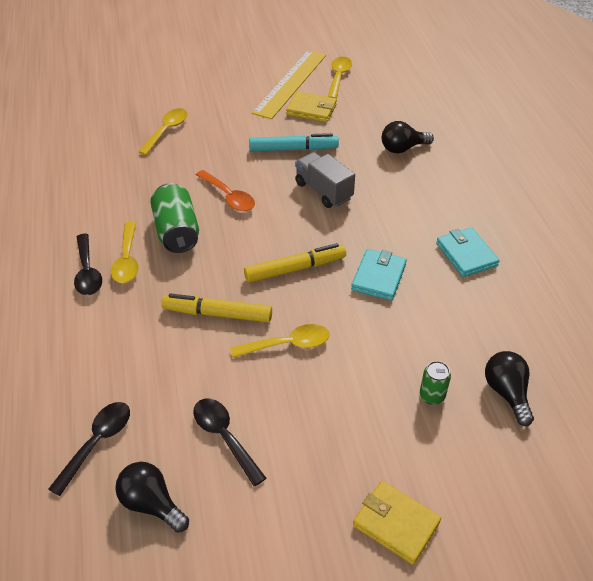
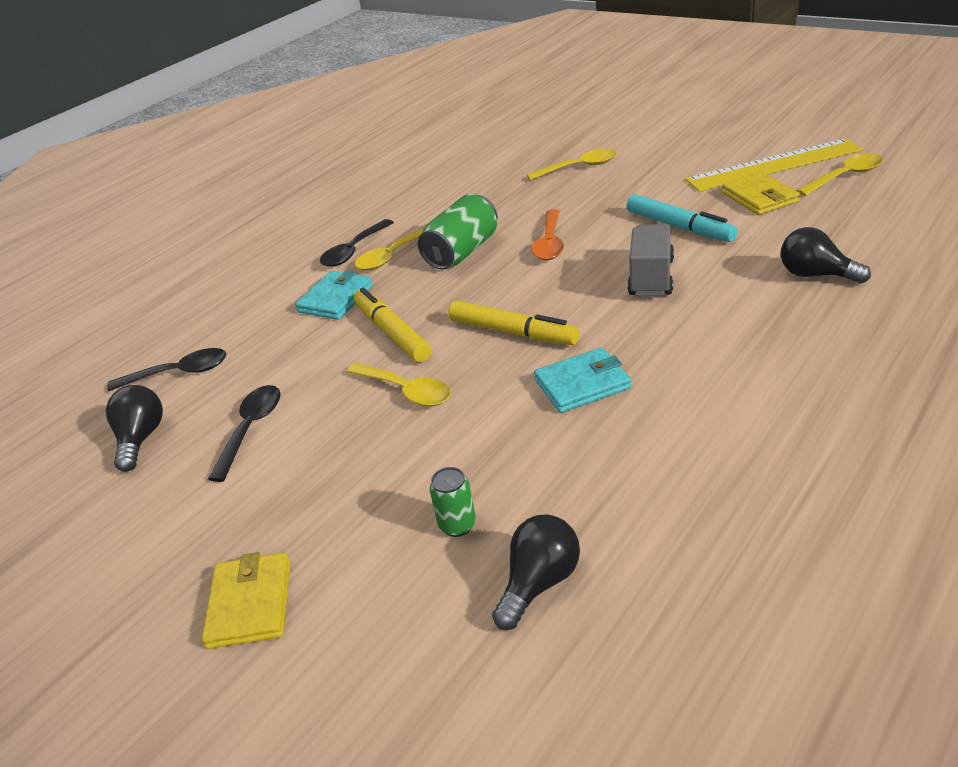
camera: 55 degrees right, 10 degrees down
(466, 254) = (722, 418): turquoise wallet -> turquoise wallet (335, 299)

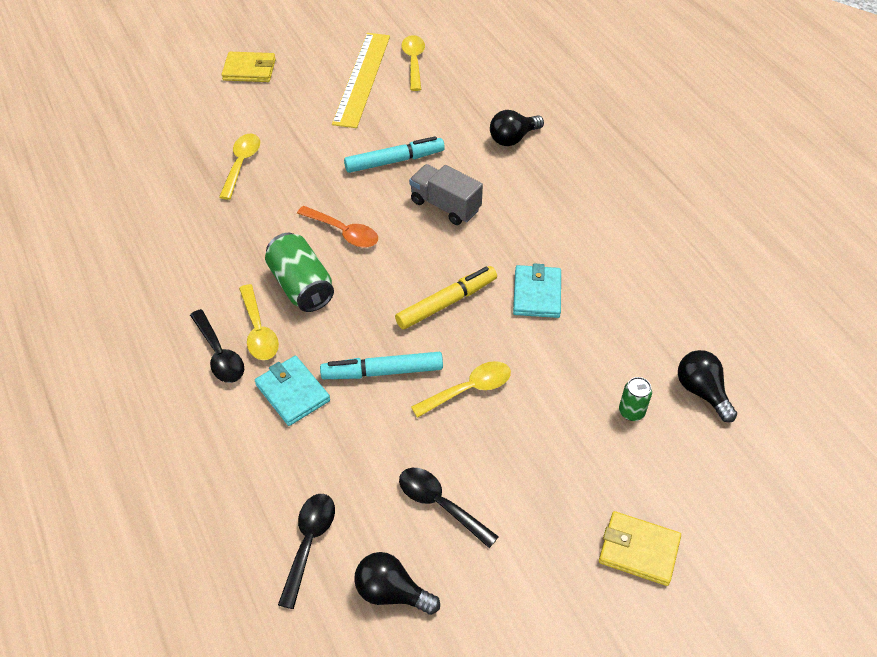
camera: 70 degrees left, 15 degrees up
(392, 333) = (383, 372): yellow marker -> turquoise marker
(759, 197) = (397, 108): yellow wallet -> yellow wallet (249, 70)

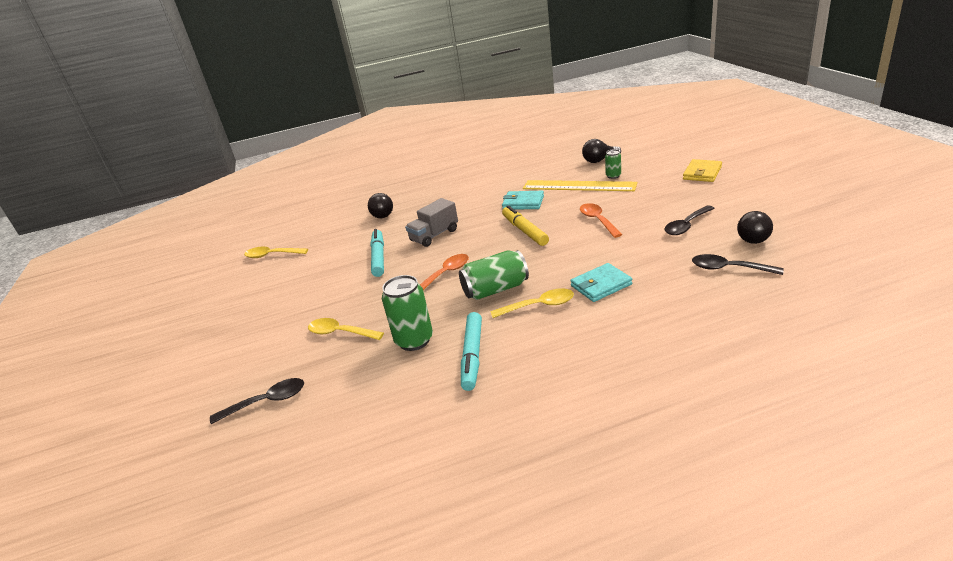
camera: 75 degrees left, 20 degrees down
(215, 227) = (414, 340): none -> green can
(219, 354) = (561, 323): black spoon -> black spoon (267, 402)
(249, 70) = (212, 340): yellow wallet -> none
(362, 79) = (273, 277): yellow ruler -> yellow ruler (578, 186)
(383, 372) = (582, 250): turquoise marker -> turquoise marker (472, 355)
(469, 389) = (598, 220): yellow spoon -> orange spoon

